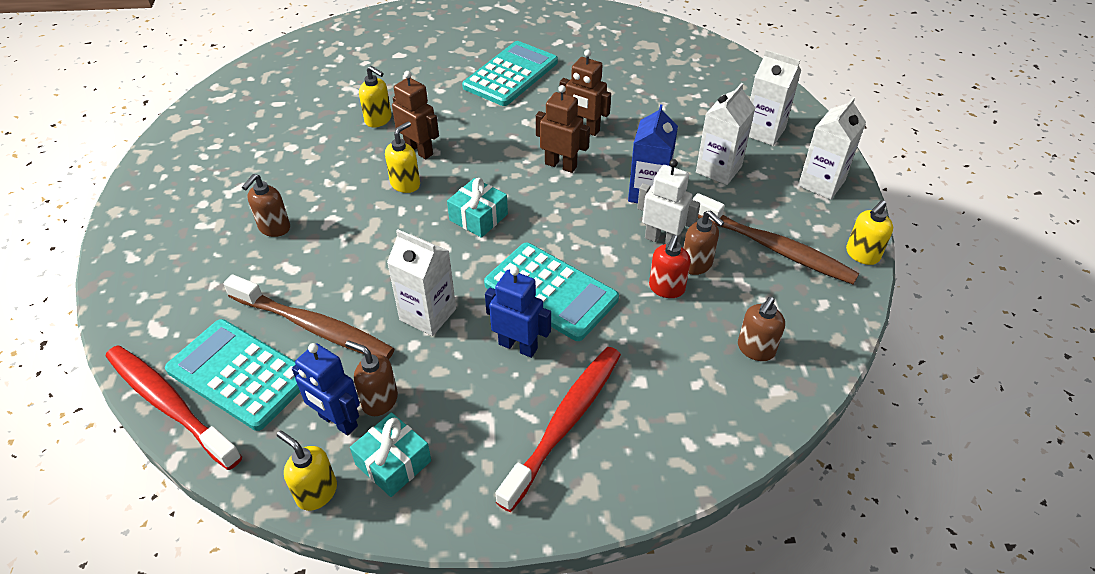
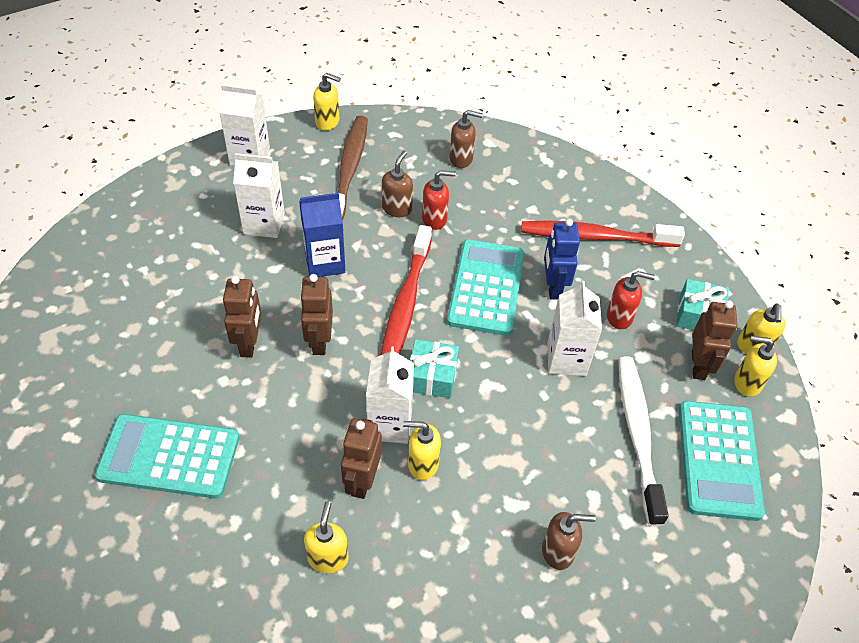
camera: 120 degrees left, 5 degrees up
(169, 404) = (781, 492): red toothbrush -> red toothbrush (405, 304)
(285, 454) = (747, 383): none -> yellow soap dispenser
(314, 327) = (637, 435): brown toothbrush -> white toothbrush
(337, 421) = (698, 365): blue robot -> brown robot
(379, 401) = (663, 349): brown soap dispenser -> none
(443, 384) = (620, 317): none -> red soap dispenser
(662, 240) = (381, 236): white robot -> none
(764, 131) = (188, 205): white carton -> white carton (390, 424)

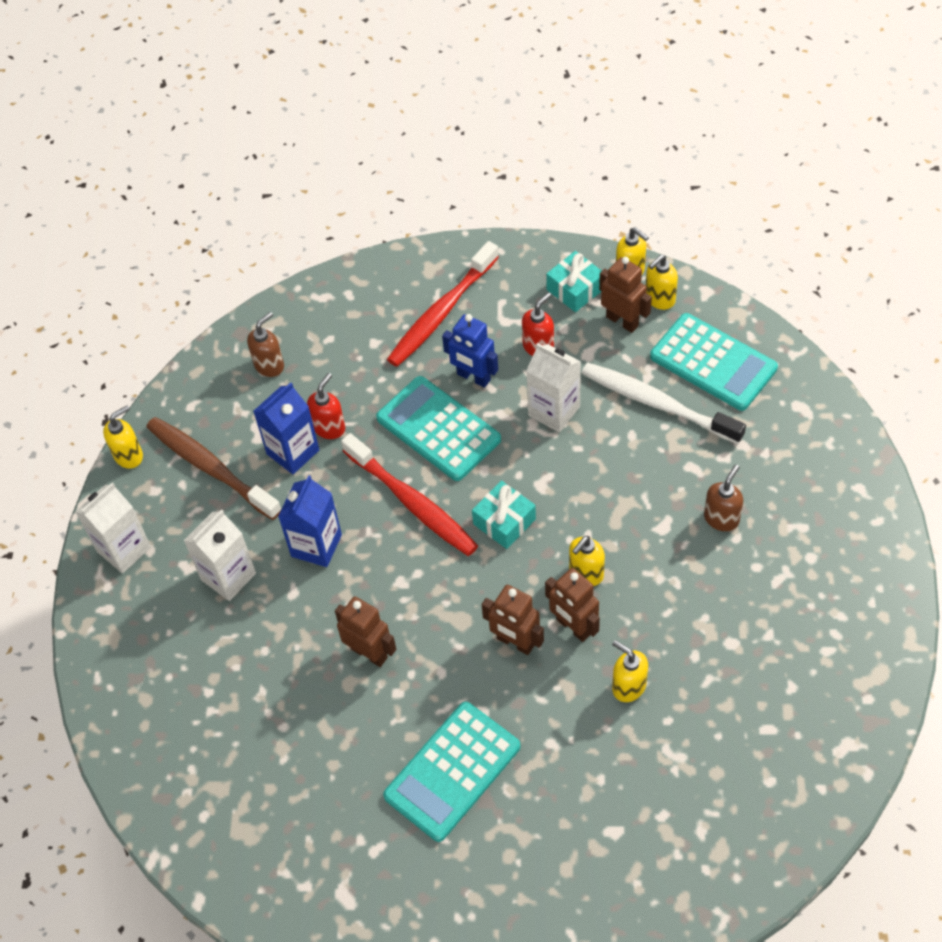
camera: 50 degrees left, 5 degrees up
(319, 341) = (406, 593): brown robot -> brown robot (515, 642)
(390, 424) = (531, 579): white carton -> none
(397, 208) = (293, 452): brown soap dispenser -> blue carton

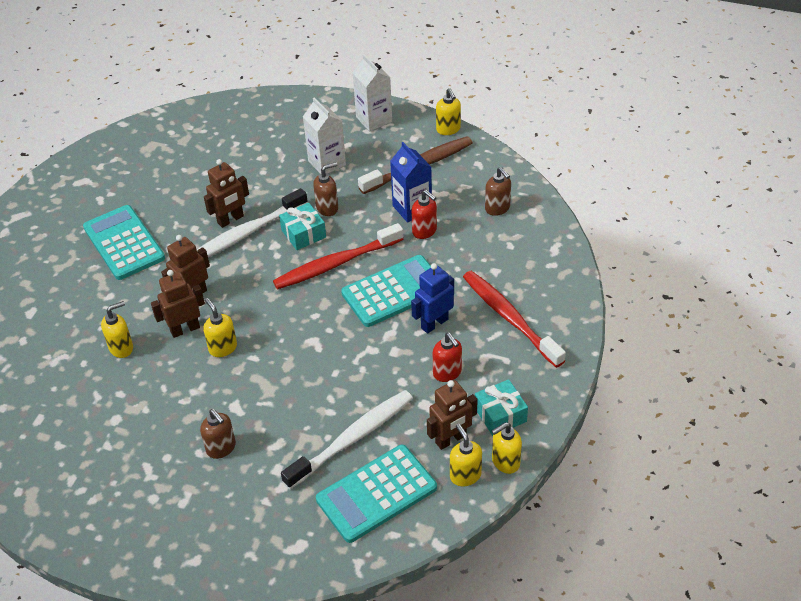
camera: 105 degrees right, 10 degrees down
(316, 545) = (327, 208): blue carton -> brown soap dispenser
(390, 624) = (246, 234): none -> white toothbrush
(504, 521) = (292, 311): turquoise gift -> turquoise gift (303, 234)
(554, 411) = (377, 366): white carton -> none

